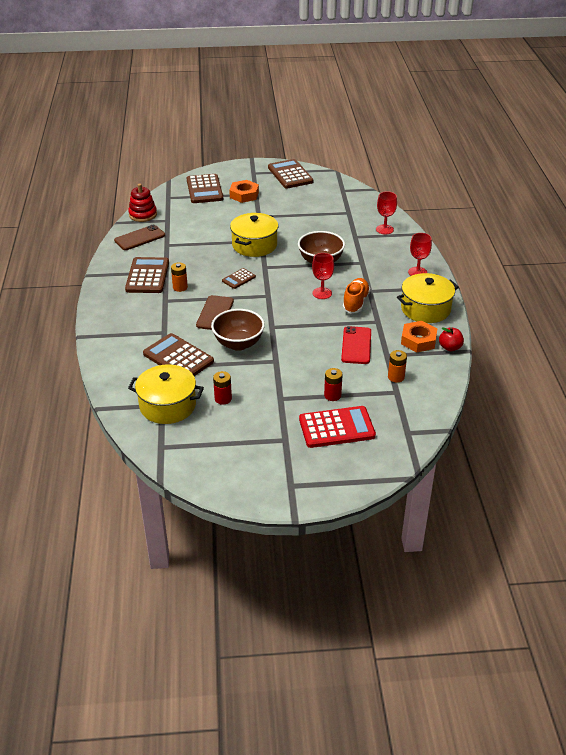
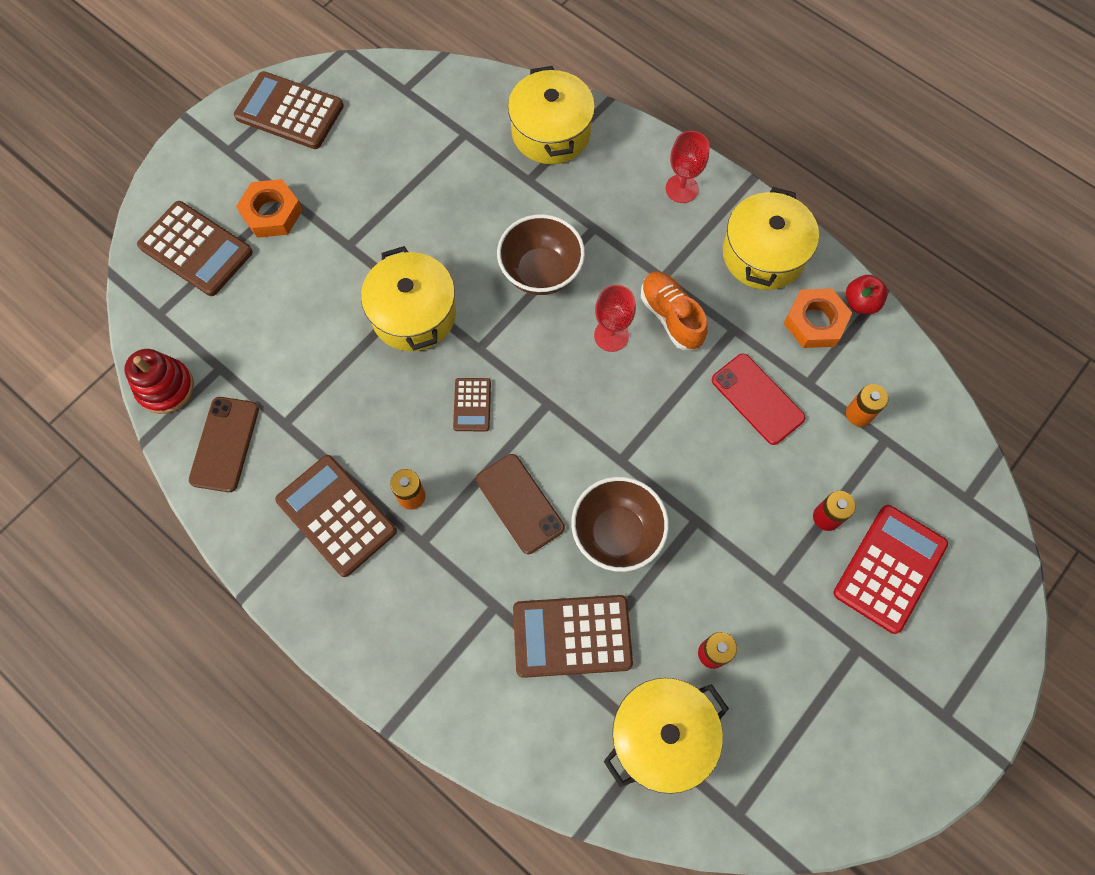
camera: 45 degrees left, 30 degrees up
(384, 229) = (551, 132): red goblet -> yellow pot

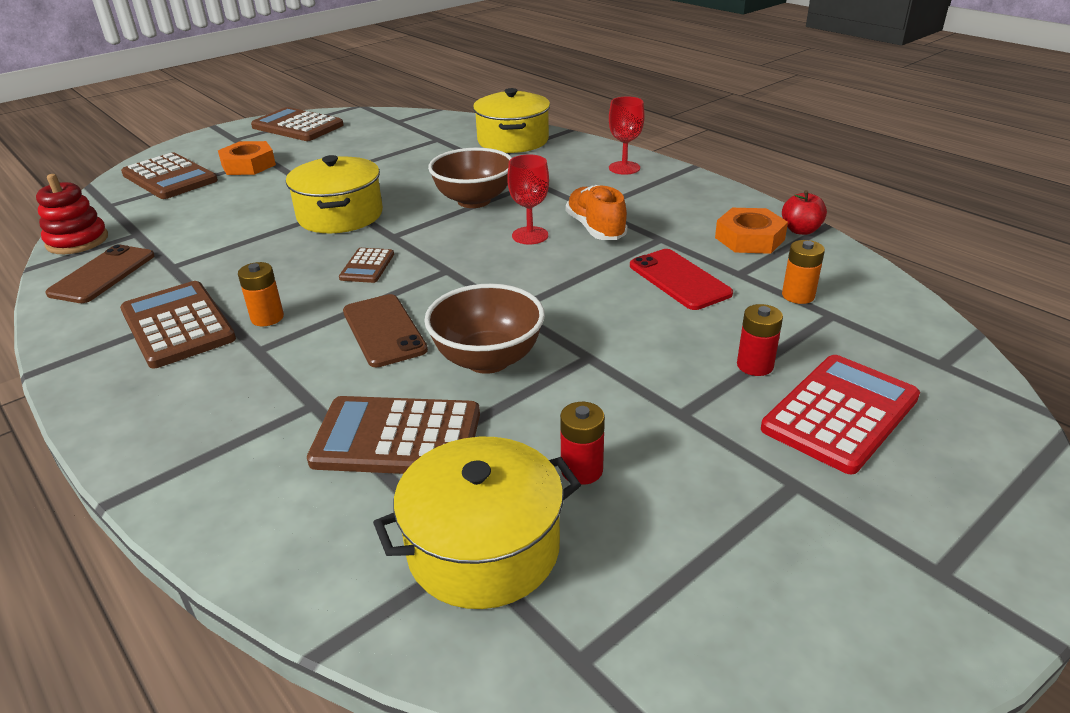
camera: 10 degrees right, 35 degrees down
(763, 254) = (698, 201): yellow pot -> none

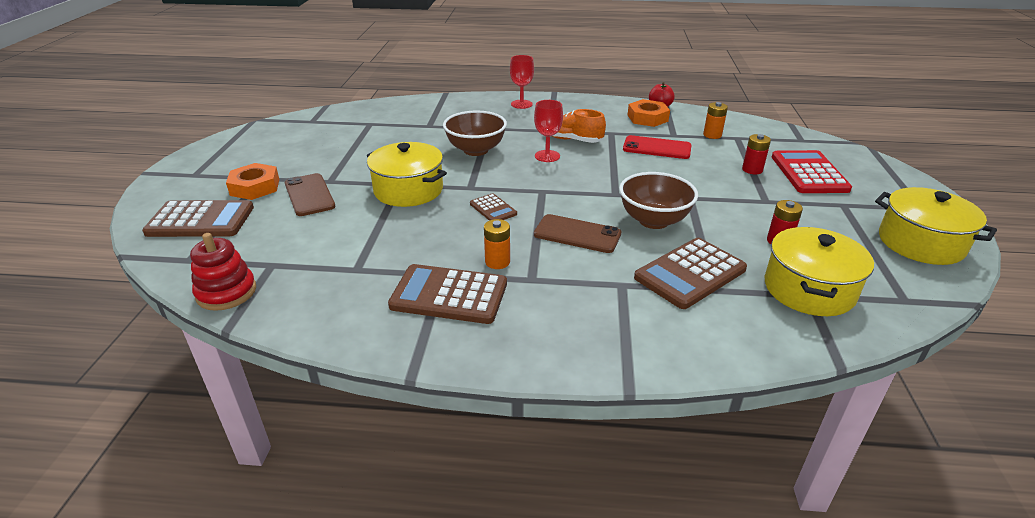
camera: 45 degrees left, 0 degrees up
(102, 274) = (311, 299): brown phone -> brown phone (309, 195)
(297, 126) = (233, 149): brown calculator -> none
(513, 141) = (424, 109): yellow pot -> yellow pot (920, 243)

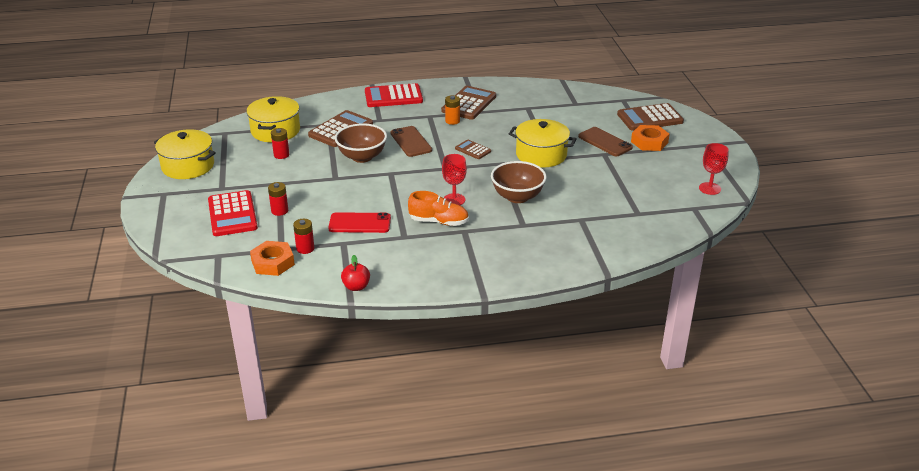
camera: 165 degrees right, 0 degrees up
(226, 292) = (581, 90): red stacking toy -> none
(449, 295) = (469, 104): brown calculator -> brown calculator turned 60 degrees counterclockwise
(521, 104) = (510, 266): red goblet -> red goblet (709, 188)
(577, 234) = (411, 142): brown phone -> brown phone turned 60 degrees clockwise
(586, 340) = (393, 96): none -> red calculator
(647, 118) = (369, 264): orange nut -> orange nut (273, 263)
(712, 135) = (305, 248): orange battery -> red battery

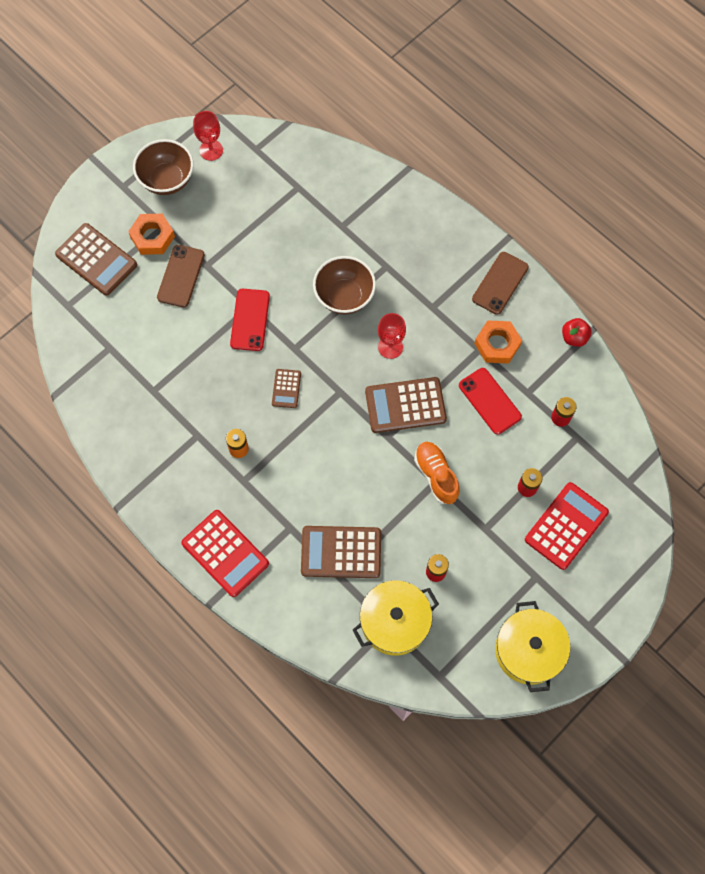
camera: 125 degrees left, 35 degrees up
(273, 263) = (600, 428): orange nut -> orange nut (497, 344)
(362, 157) = (379, 486): brown bowl -> brown bowl (167, 180)
(411, 142) = (313, 460): brown phone -> brown phone (500, 283)
(439, 221) = (435, 337): orange shoe -> orange shoe (436, 475)
(469, 104) = (186, 458): brown calculator -> brown calculator (405, 405)
(541, 155) = (250, 320): yellow pot -> red phone

